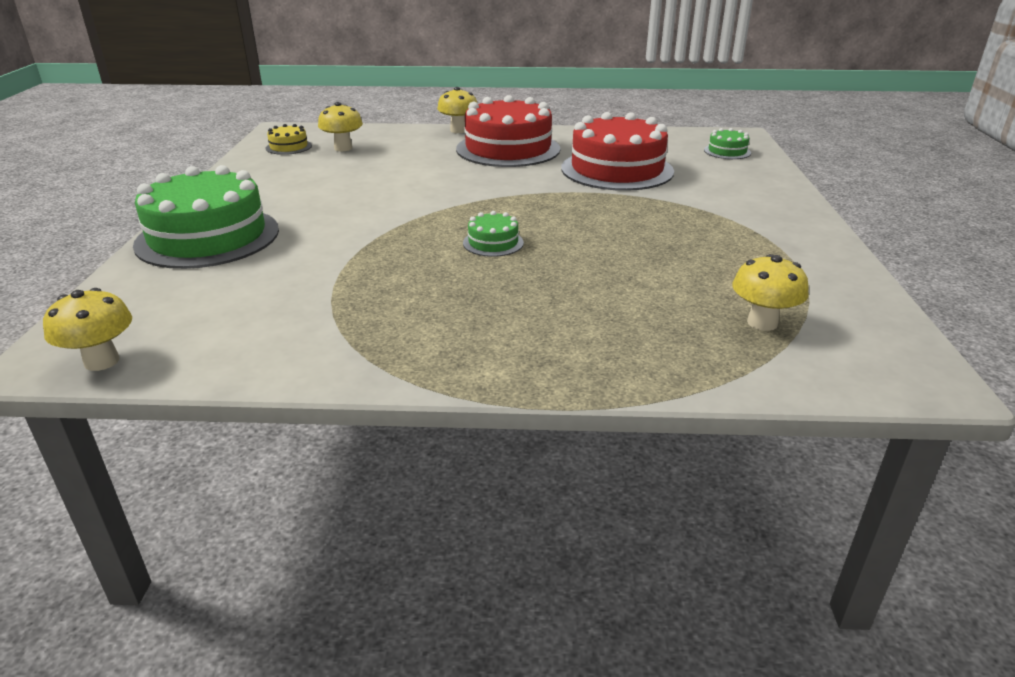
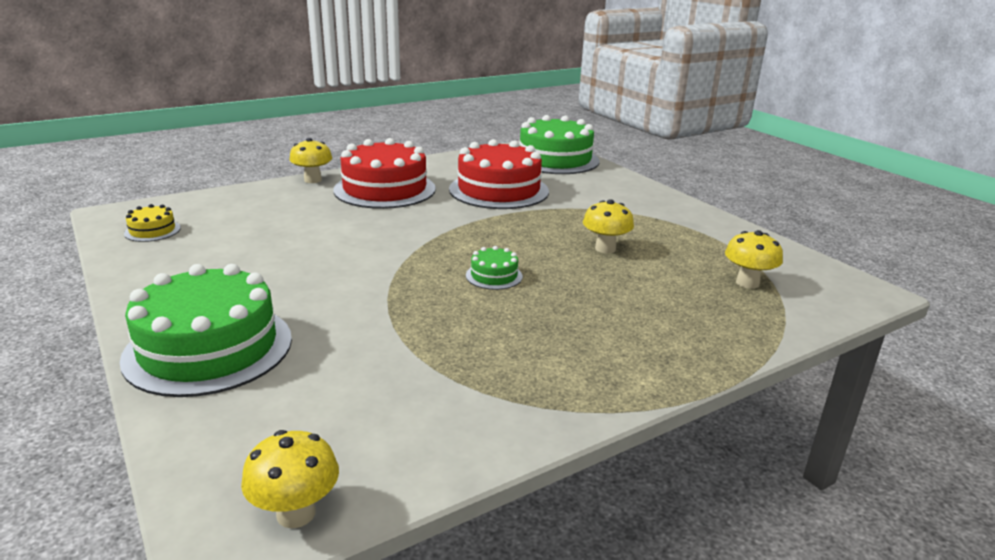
camera: 35 degrees left, 5 degrees down
(343, 148) = (219, 220): yellow mushroom -> yellow mushroom (605, 249)
(727, 151) = (555, 159): green cake -> green cake, size x2.29

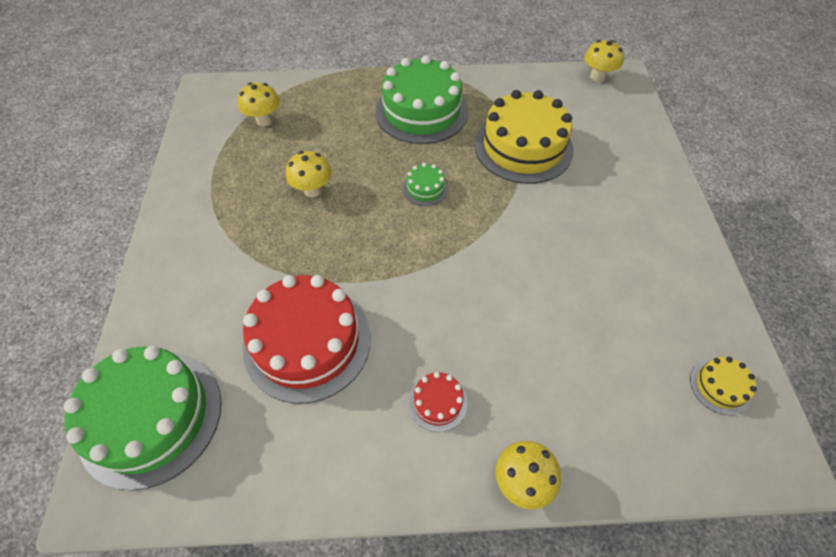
camera: 150 degrees left, 30 degrees up
(209, 348) = (640, 182): green cake -> green cake (421, 111)
(385, 189) = (438, 402): red cake -> red cake, size x0.44
(400, 343) = (523, 147): none -> yellow cake

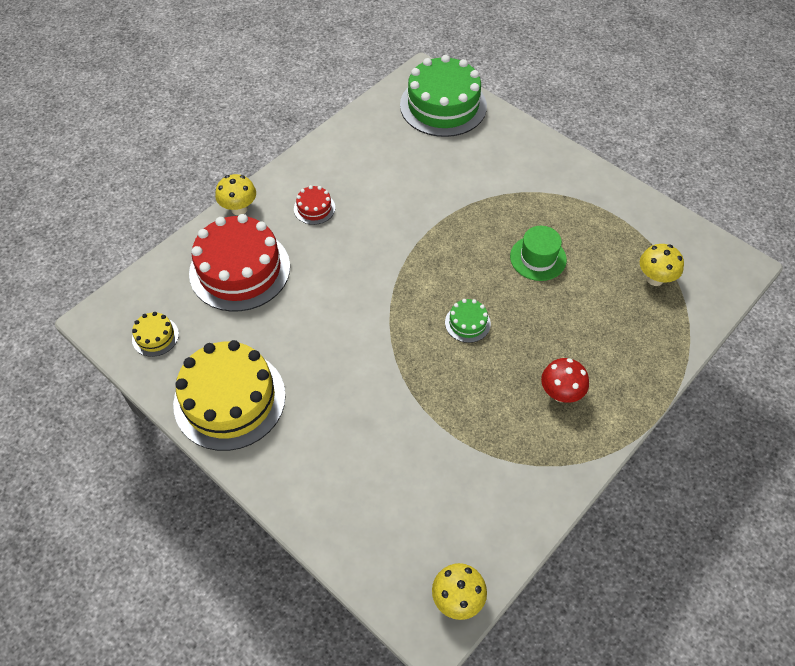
camera: 135 degrees right, 0 degrees up
(307, 341) = (416, 182): red cake -> red cake (240, 269)
(313, 190) = (538, 258): yellow mushroom -> green hat
(421, 111) = (560, 393): green cake -> red mushroom
(523, 147) = (438, 428): yellow cake -> yellow cake (229, 399)

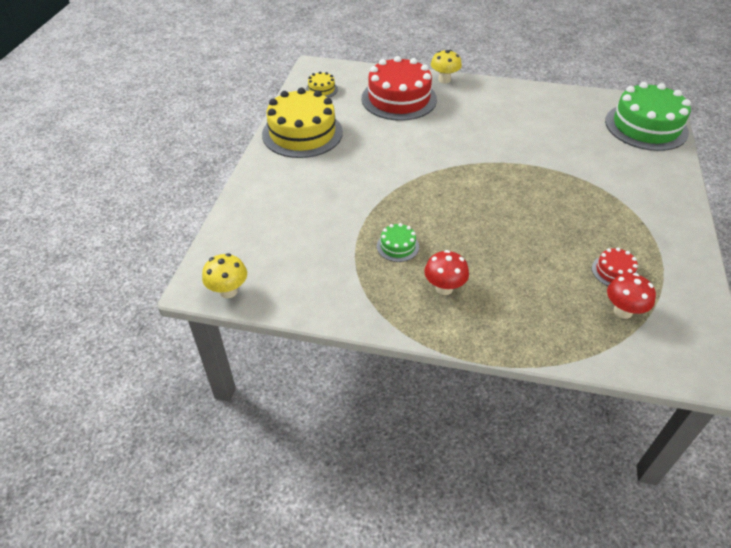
camera: 60 degrees right, 10 degrees down
(314, 208) = (479, 107): red cake -> red cake (614, 271)
(467, 323) = (459, 213): green cake -> green cake (397, 246)
(538, 258) = (561, 229): green hat -> none
(655, 278) = (623, 311): yellow mushroom -> red mushroom

